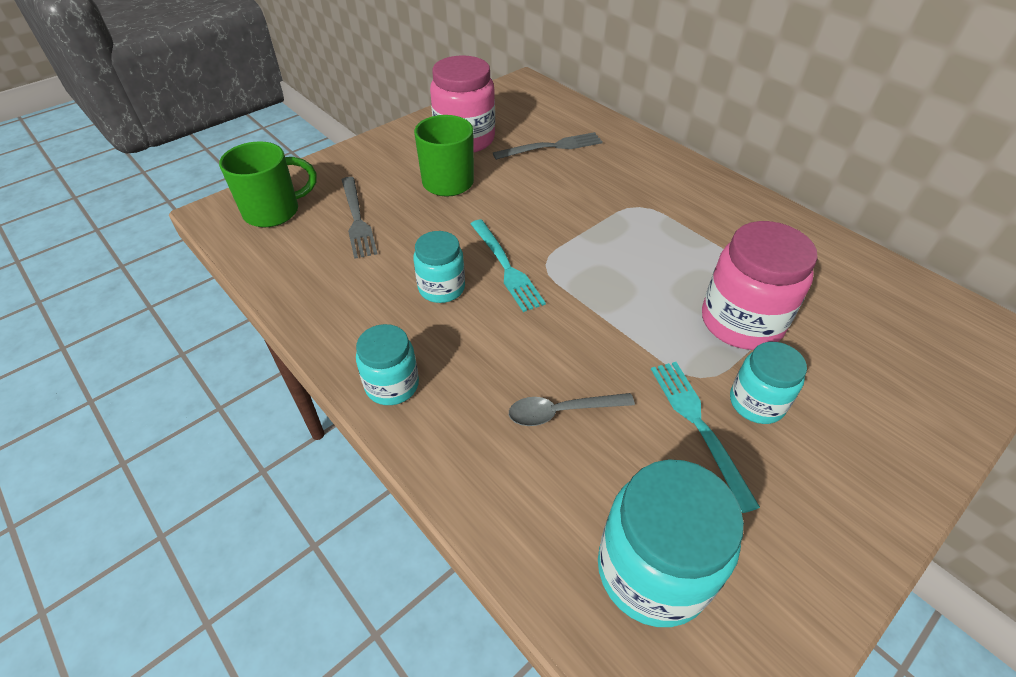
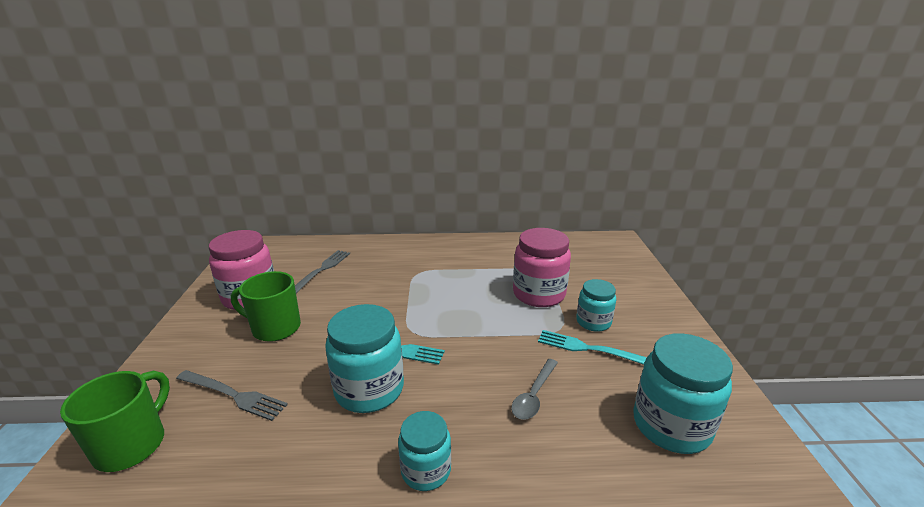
camera: 50 degrees left, 20 degrees down
(441, 288) = (369, 389): turquoise jar -> turquoise jar, size x1.66

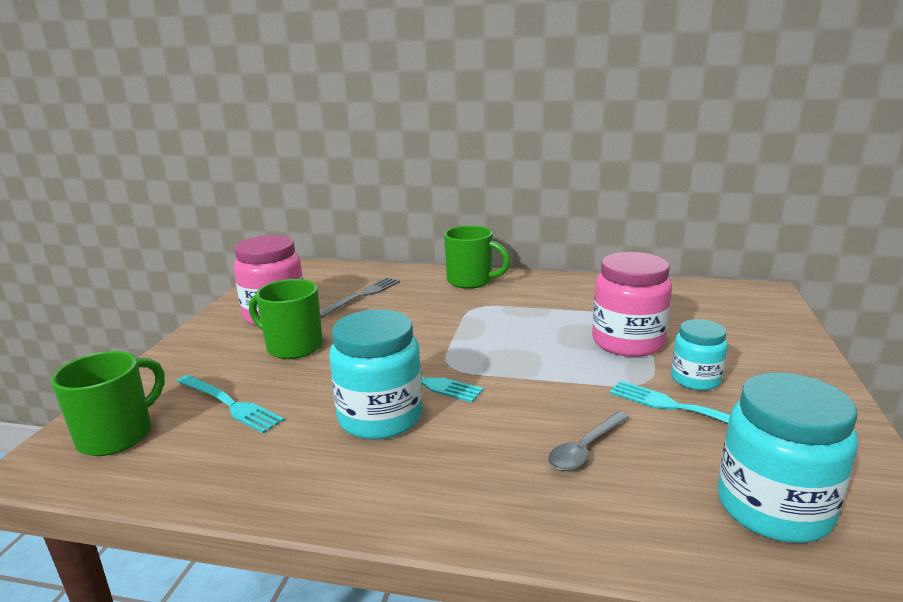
camera: 15 degrees right, 5 degrees down
(233, 395) = (229, 404): grey fork -> turquoise fork
(408, 248) = (471, 281): none -> green mug
(426, 470) = (422, 506): turquoise jar -> none

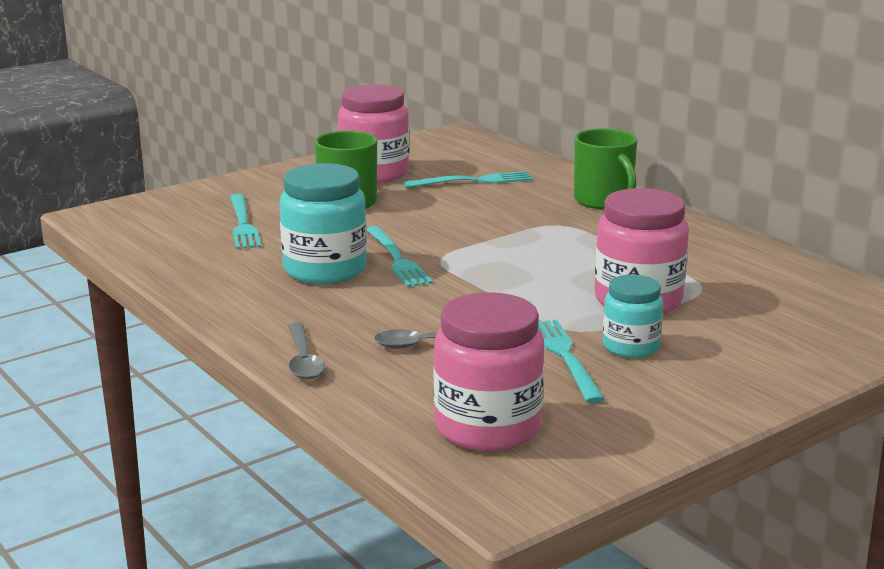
camera: 40 degrees right, 0 degrees up
(118, 435) = (153, 216): green mug -> none
(361, 296) = (473, 181): grey fork -> turquoise fork
(526, 526) = (303, 360): none -> grey spoon
(773, 508) = (487, 428): turquoise jar -> pink jar

